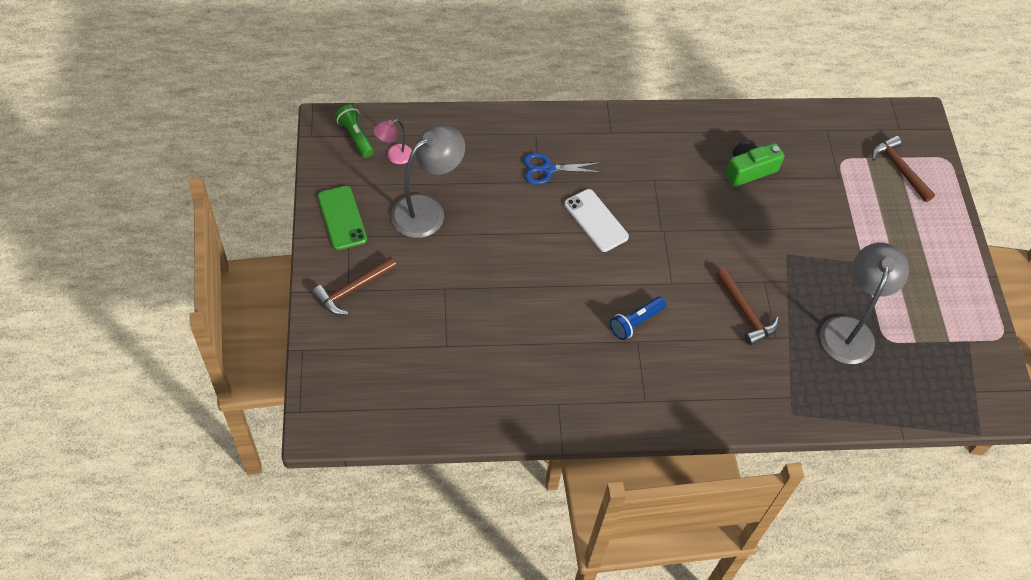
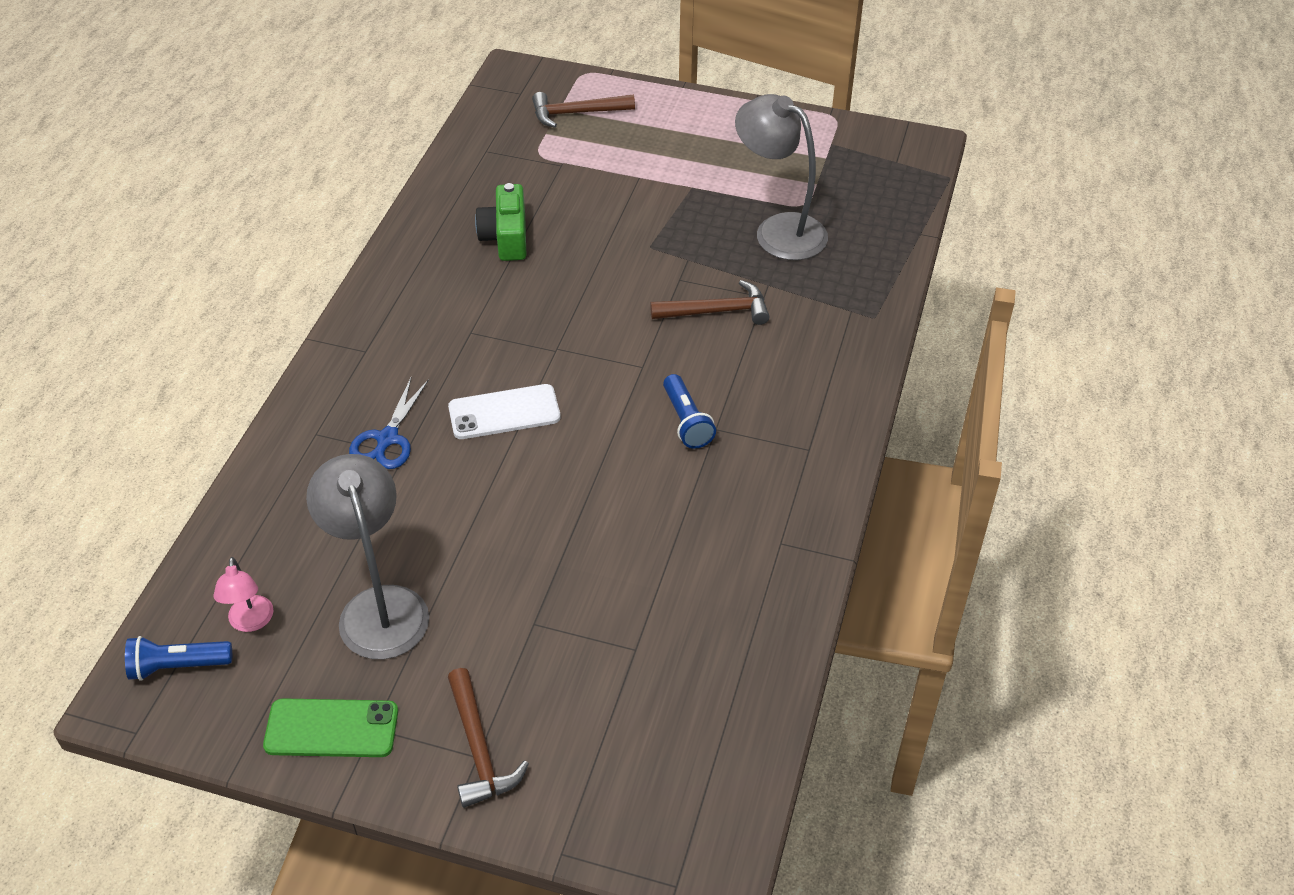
camera: 65 degrees left, 10 degrees down
(355, 136) = (178, 666): green flashlight -> blue flashlight

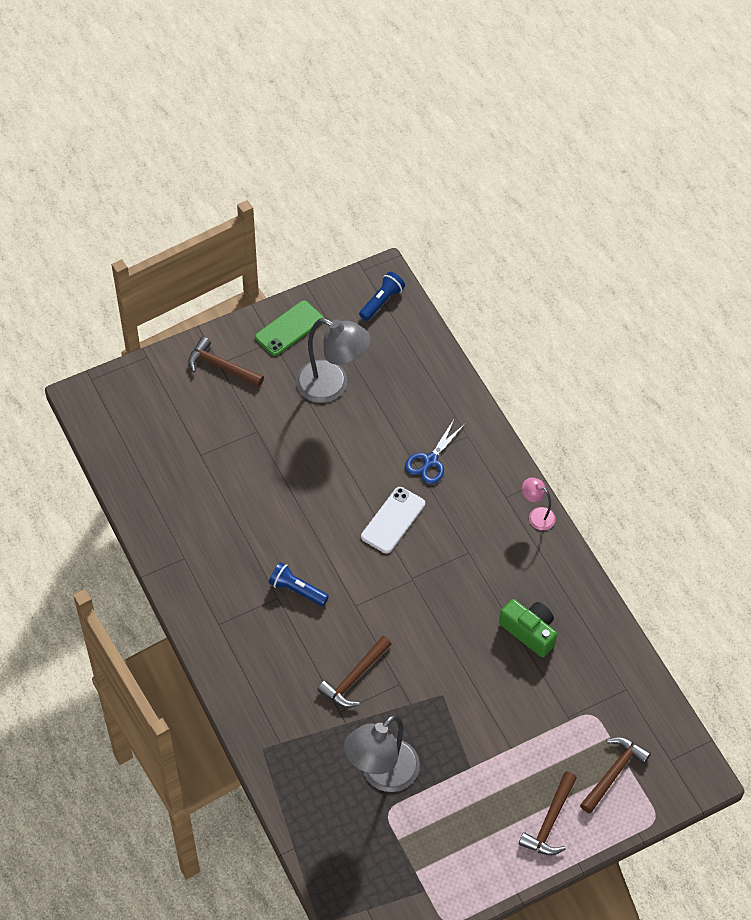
camera: 135 degrees right, 10 degrees up
(250, 622) = (376, 338): pink lamp -> pink lamp (537, 515)
(387, 439) = (430, 461): blue scissors -> blue scissors turned 120 degrees counterclockwise
(670, 119) = (550, 821): none -> brown hammer
(778, 230) = (381, 774): grey lamp -> grey lamp turned 135 degrees clockwise

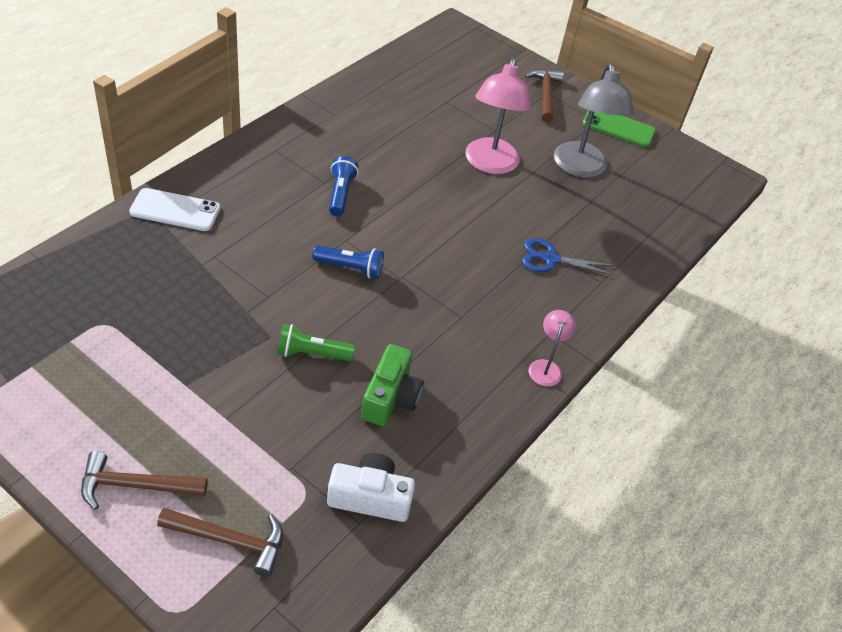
camera: 60 degrees right, 10 degrees down
(301, 456) = (489, 164): none -> pink lamp
(355, 677) = (260, 259): brown hammer -> none
(381, 301) = (700, 181): blue flashlight -> blue flashlight (350, 268)
(381, 774) = (149, 308): grey lamp -> none
(393, 520) = (462, 246): white phone -> white phone (175, 210)
(469, 671) = (312, 354): none -> green flashlight
(609, 675) = (370, 497): none -> white camera

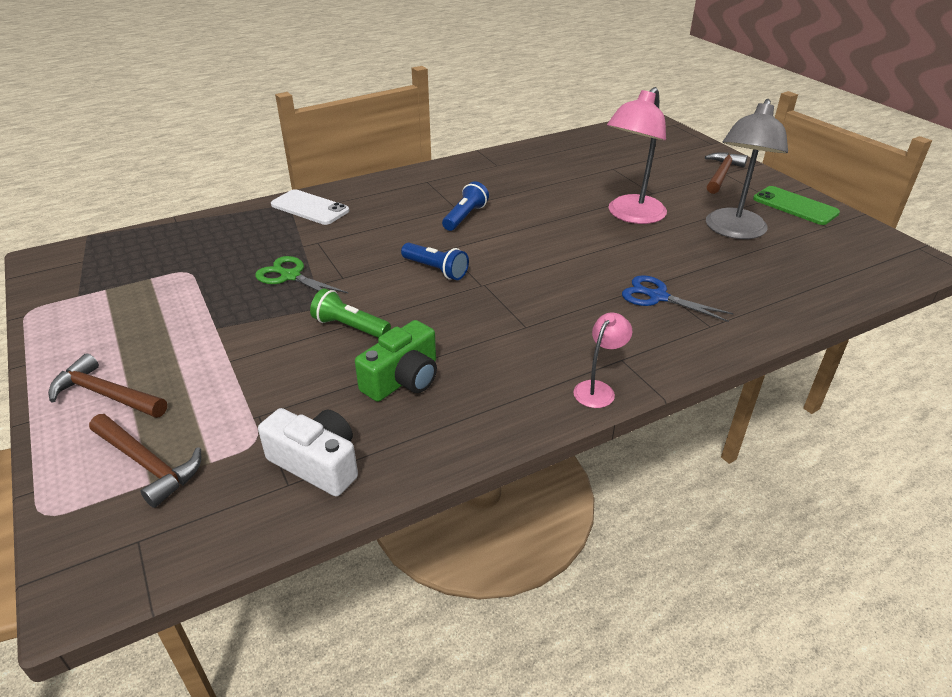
camera: 30 degrees right, 10 degrees down
(216, 306) = (290, 276): none -> green scissors

